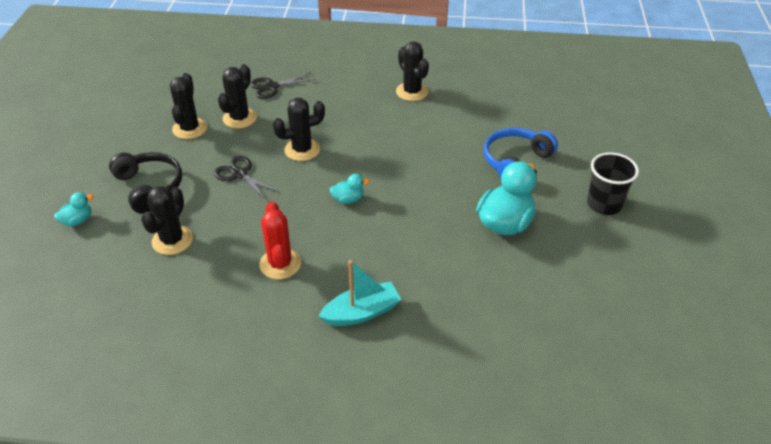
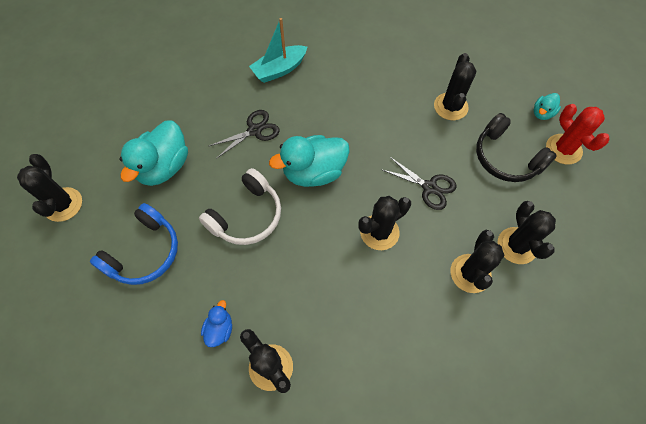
camera: 170 degrees right, 20 degrees up
(272, 87) = (458, 344): black scissors -> black scissors (254, 130)
(280, 264) = (353, 99): red cactus -> red cactus (563, 149)
(348, 199) = (314, 172): turquoise duck -> turquoise duck, size x2.04
(420, 174) = (247, 216): none -> white headphones
(449, 112) = (220, 329): none -> blue duck
(604, 204) = (63, 204): black cup -> black cactus

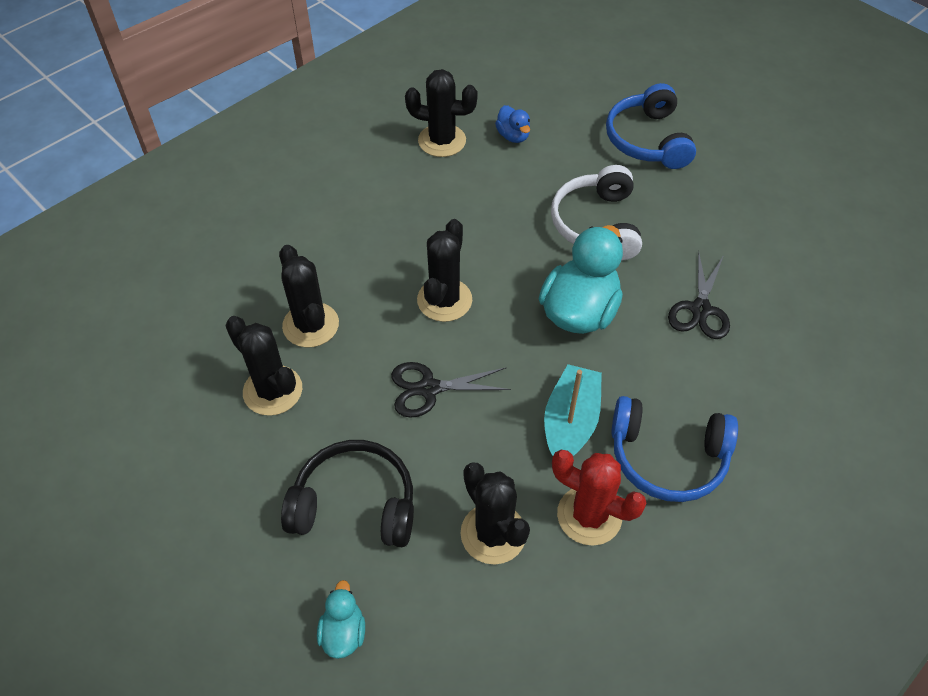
camera: 140 degrees right, 10 degrees down
(63, 204) = (771, 124): black cactus -> none
(164, 167) = (736, 209): turquoise duck -> none
(279, 69) = (777, 410): turquoise boat -> turquoise boat (570, 422)
(347, 84) = (667, 457): none -> blue headphones
(563, 149) = (275, 584): red cactus -> red cactus (589, 515)

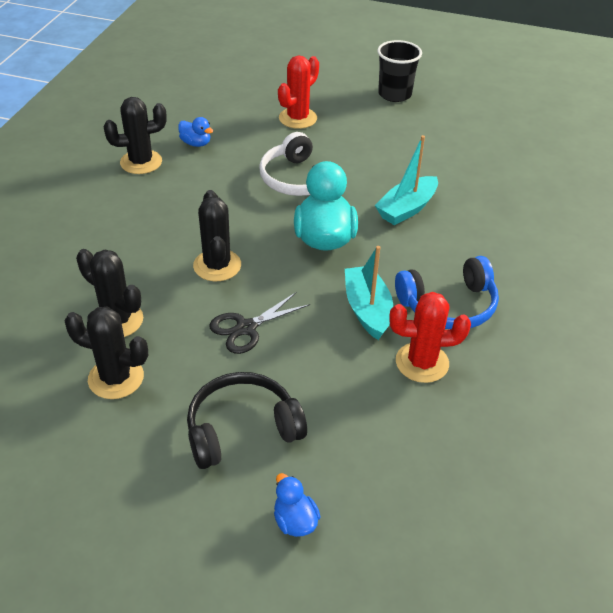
camera: 30 degrees left, 10 degrees down
(343, 632) = (295, 521): turquoise duck -> blue duck
(493, 533) = (362, 403): black cactus -> none
(647, 140) = (298, 118): blue headphones -> red cactus
(700, 309) = (406, 209): black scissors -> turquoise boat
(788, 144) = (394, 94): none -> black cup

